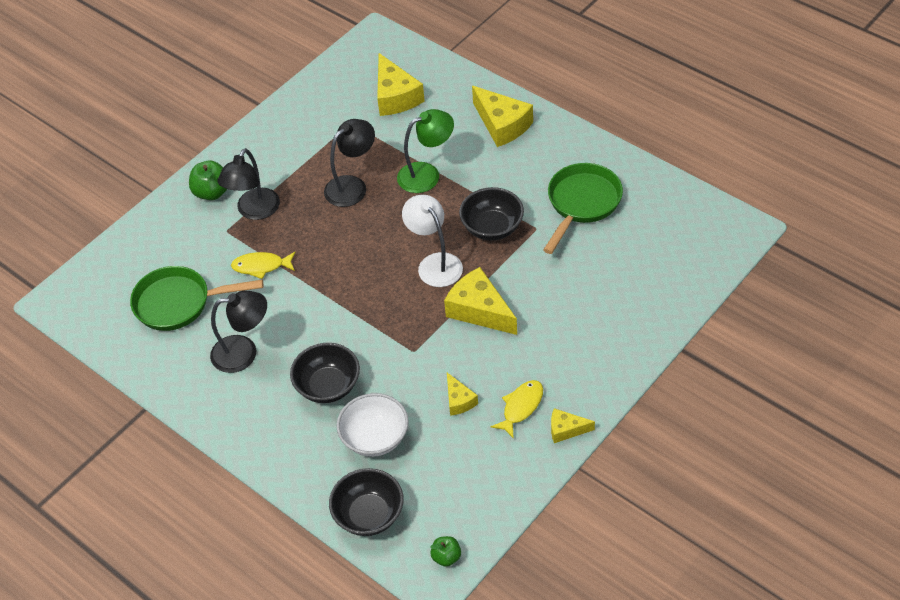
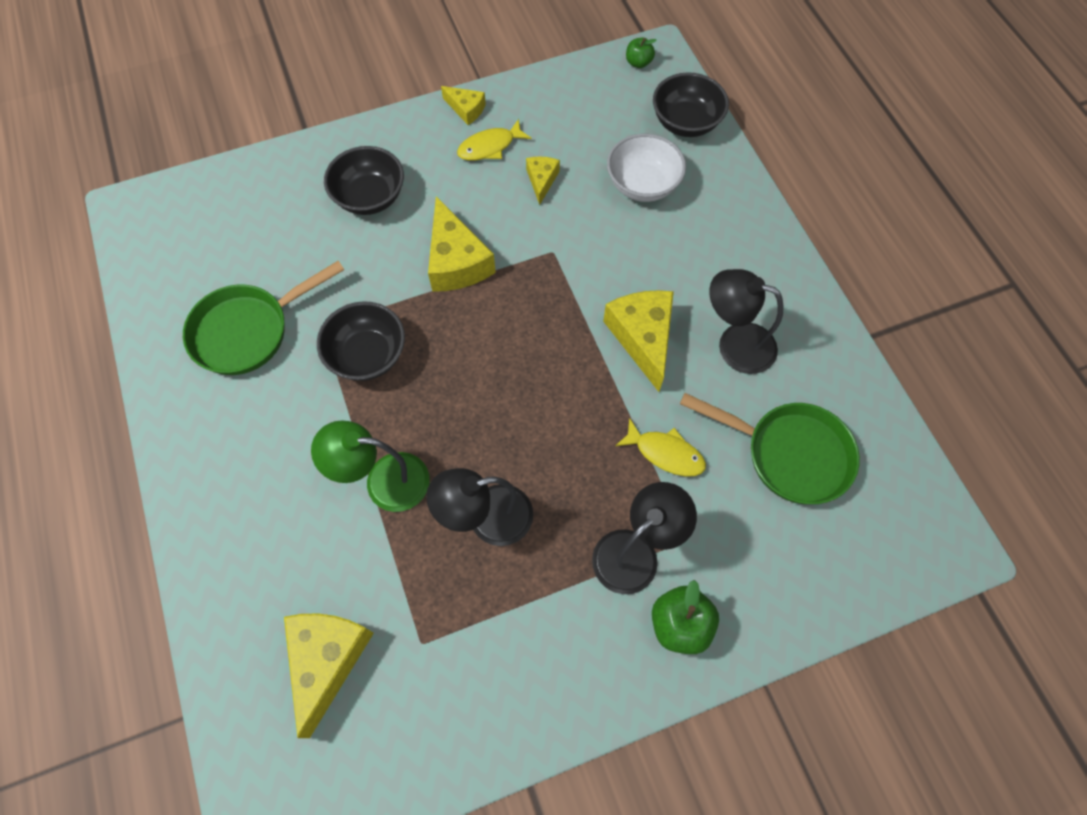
camera: 155 degrees left, 15 degrees up
(328, 386) = (661, 258): black bowl -> black bowl (370, 197)
(435, 263) = (462, 343): white lamp -> none
(502, 125) = (233, 508): yellow cheese -> yellow cheese (642, 338)

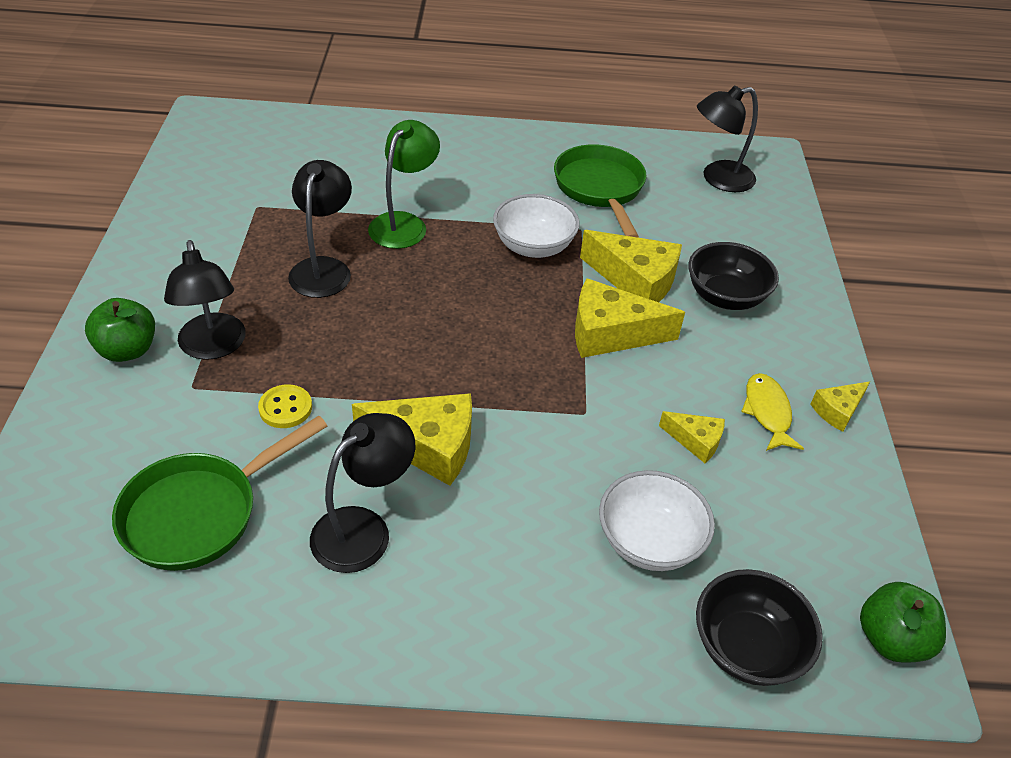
camera: 110 degrees right, 20 degrees down
(189, 240) = (718, 179): none -> black lamp
(327, 659) = (288, 163): yellow cheese -> yellow cheese (635, 280)
(367, 355) = (533, 246): black bowl -> white bowl
(638, 63) = (891, 639): green apple -> green apple, size x1.64
(665, 453) = (285, 408): yellow fish -> yellow button

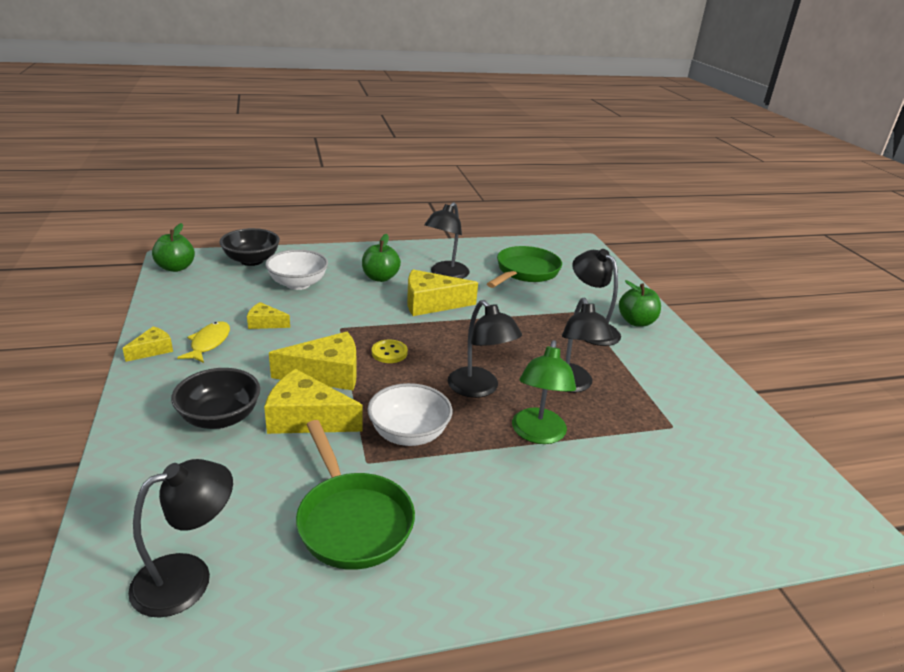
camera: 165 degrees right, 15 degrees down
(285, 408) = (521, 309): yellow button -> yellow button (389, 353)
(435, 282) = (479, 389): none -> black lamp
(494, 538) = (380, 278): none -> green apple
(767, 412) = (209, 343): yellow fish -> yellow fish turned 150 degrees counterclockwise

